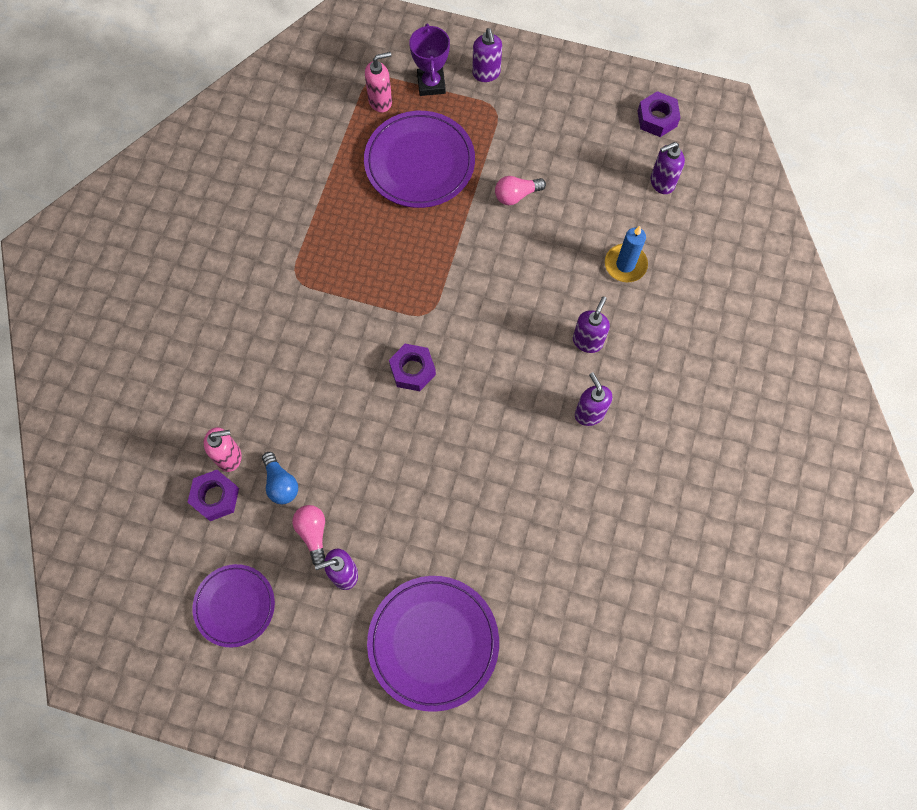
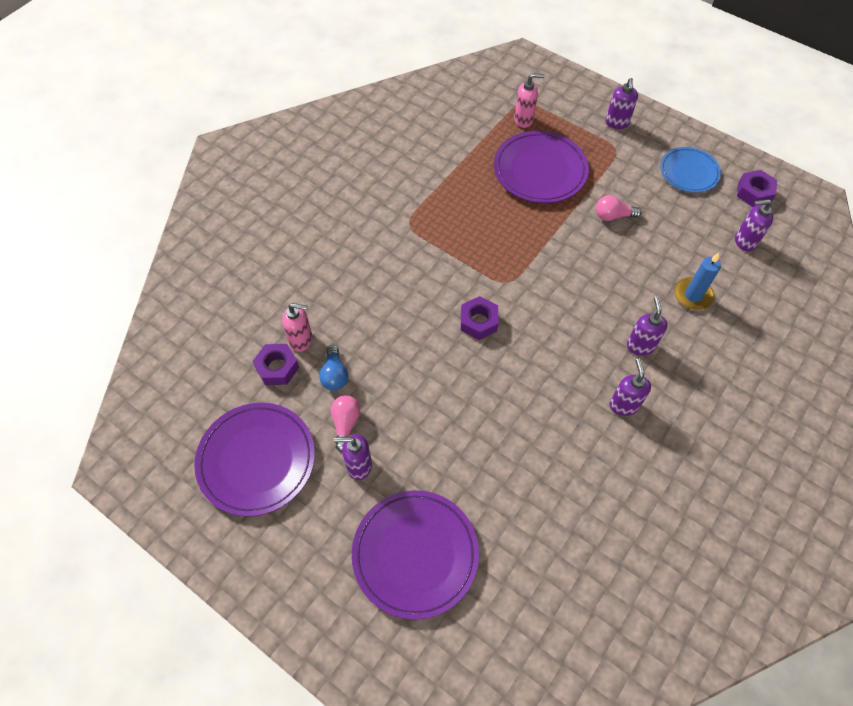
camera: 20 degrees right, 10 degrees down
(235, 606) = (256, 460): purple plate -> purple plate, size x1.59
(431, 84) = (569, 118): purple trophy -> none
(582, 114) = (689, 172): none -> blue plate
(587, 341) = (640, 346): purple soap dispenser -> purple soap dispenser turned 45 degrees counterclockwise

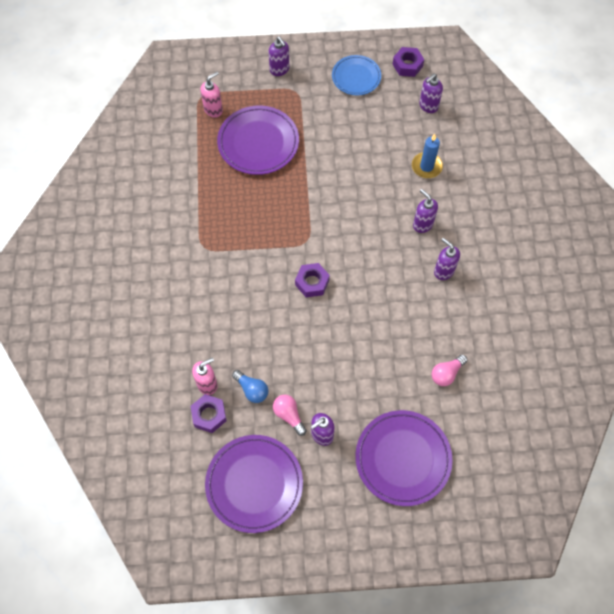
camera: 40 degrees left, 5 degrees up
(613, 216) = (334, 144): pink light bulb -> pink light bulb (446, 373)

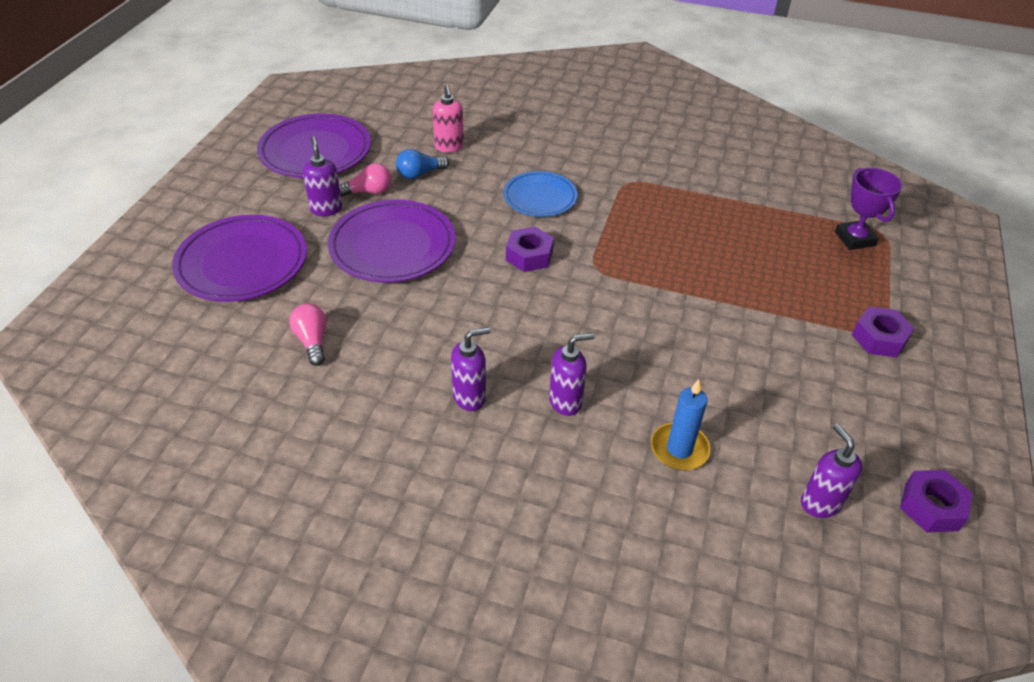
camera: 110 degrees right, 20 degrees down
(209, 415) = (413, 140): purple nut -> purple nut (879, 338)
(213, 110) = (854, 239): pink soap dispenser -> purple trophy
(258, 143) = (783, 266): purple plate -> purple plate (392, 246)
(279, 70) = (930, 325): purple soap dispenser -> none
(356, 77) = (906, 418): blue plate -> blue plate (540, 197)

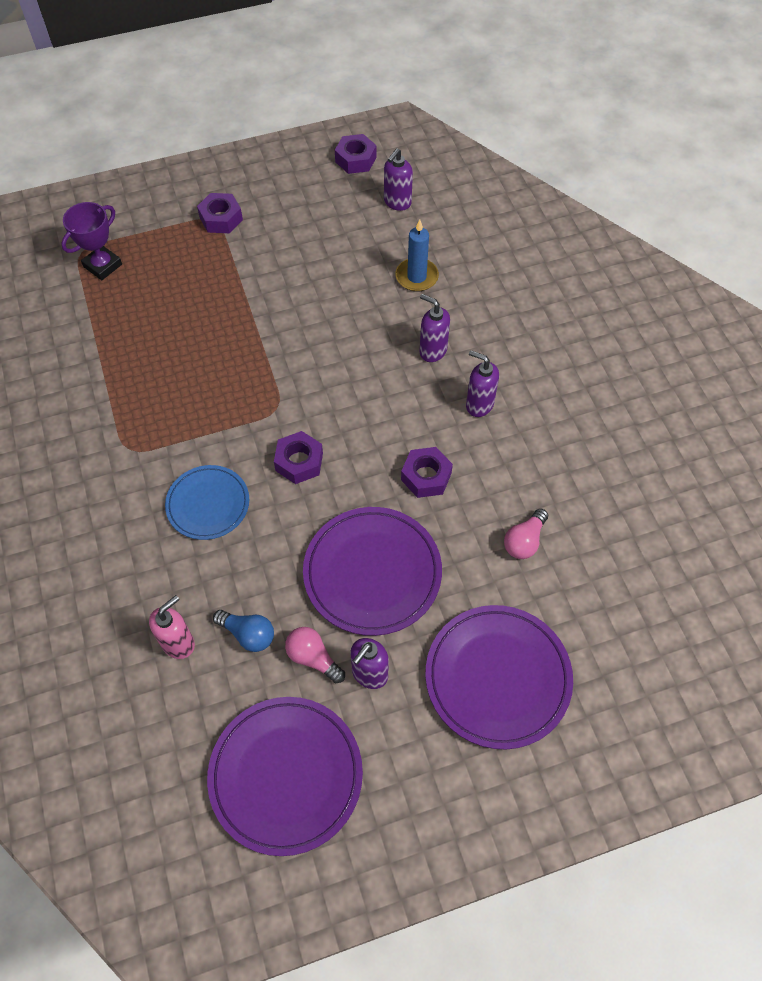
camera: 125 degrees left, 15 degrees up
(436, 318) = (426, 476): none -> purple nut

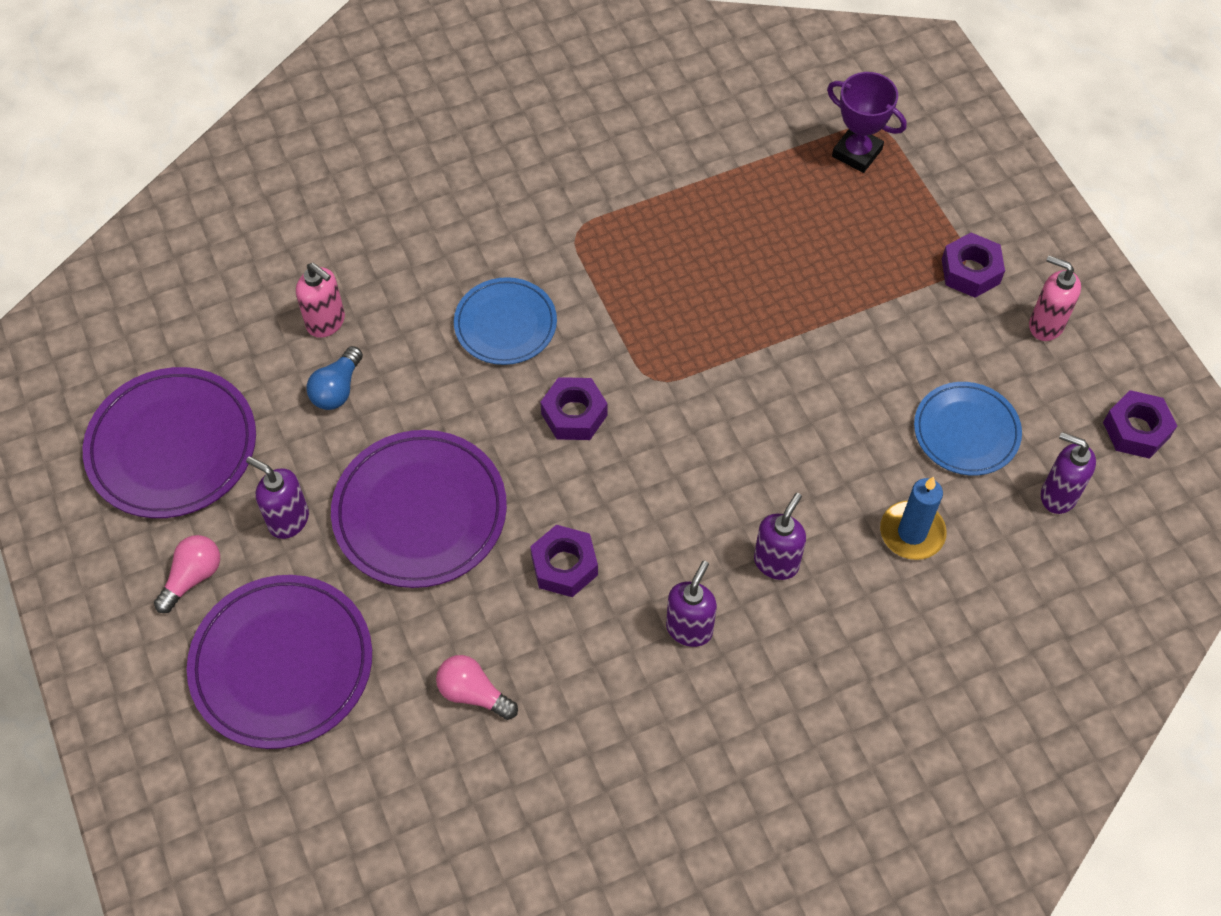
camera: 85 degrees right, 0 degrees up
(271, 188) = (1045, 325): none -> pink soap dispenser
(313, 658) = (308, 459): pink light bulb -> pink light bulb (193, 577)
(345, 239) = (966, 431): none -> blue plate

